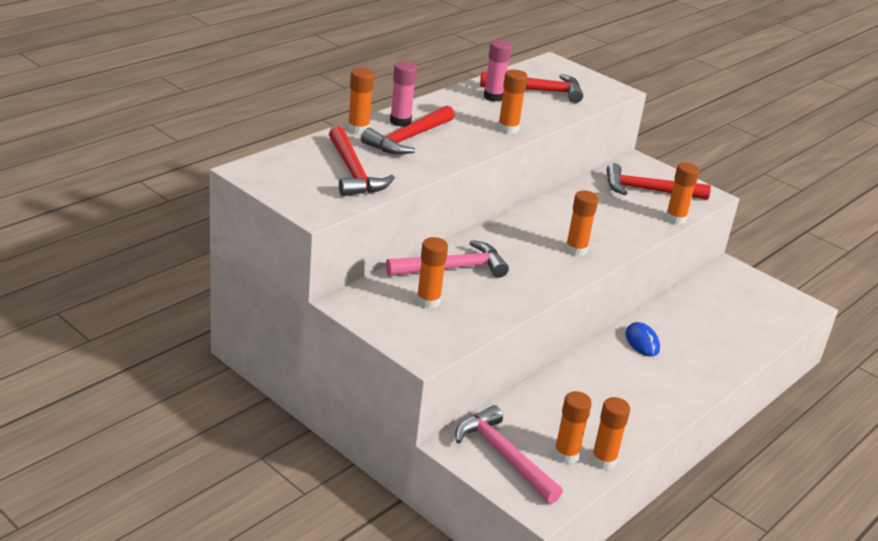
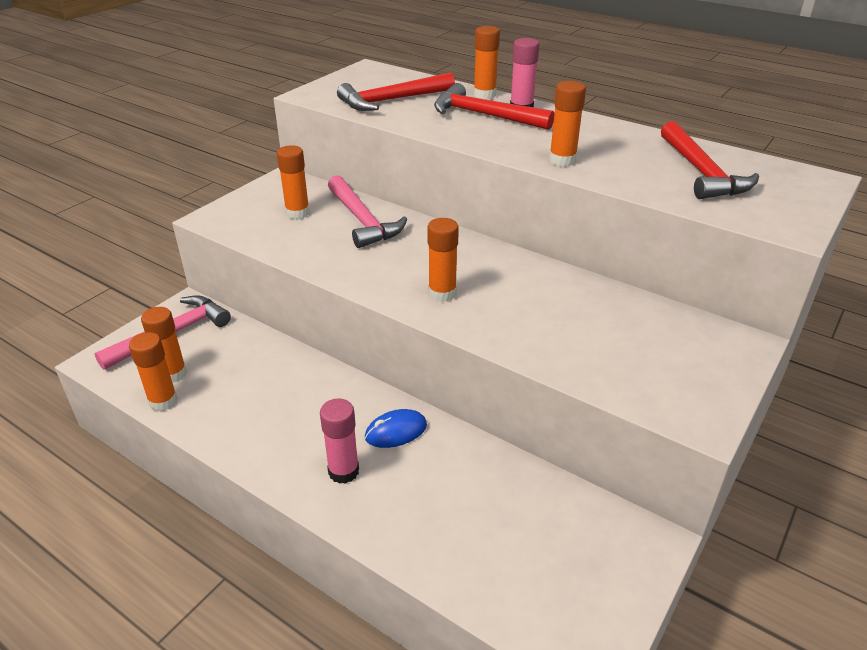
camera: 85 degrees right, 5 degrees up
(493, 97) = (645, 148): pink glue stick -> pink glue stick (343, 471)
(648, 190) = (656, 353): red hammer -> none
(675, 219) = (587, 380): orange glue stick -> none

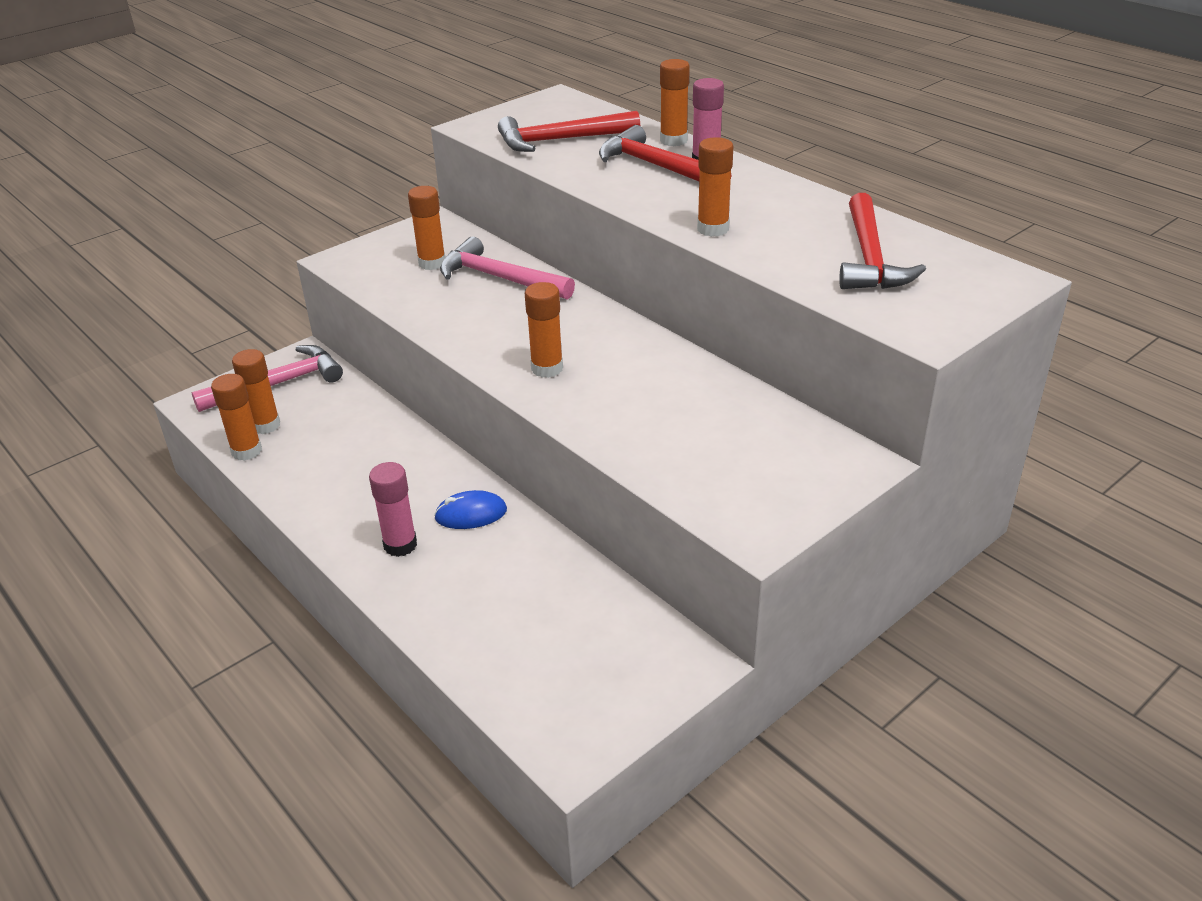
camera: 15 degrees right, 0 degrees up
(363, 220) = (499, 278): pink hammer -> pink hammer turned 135 degrees clockwise

